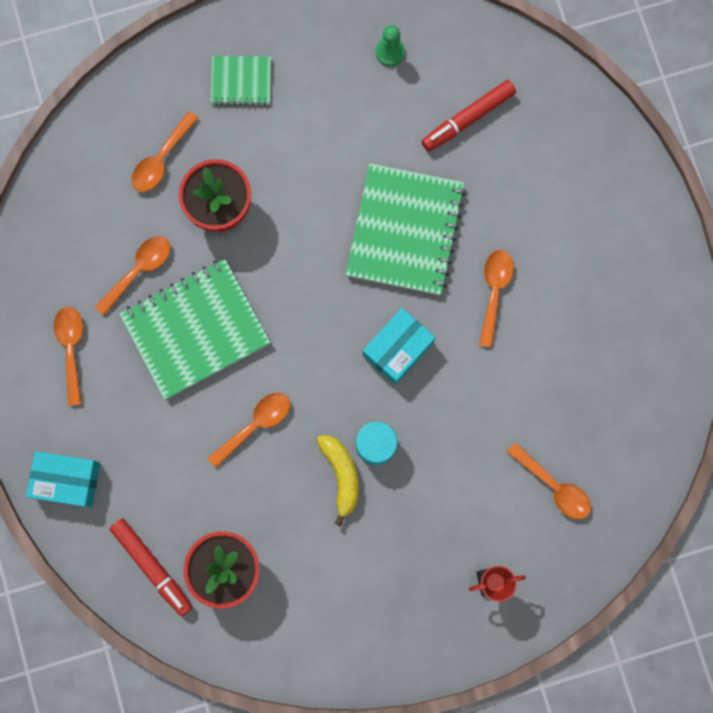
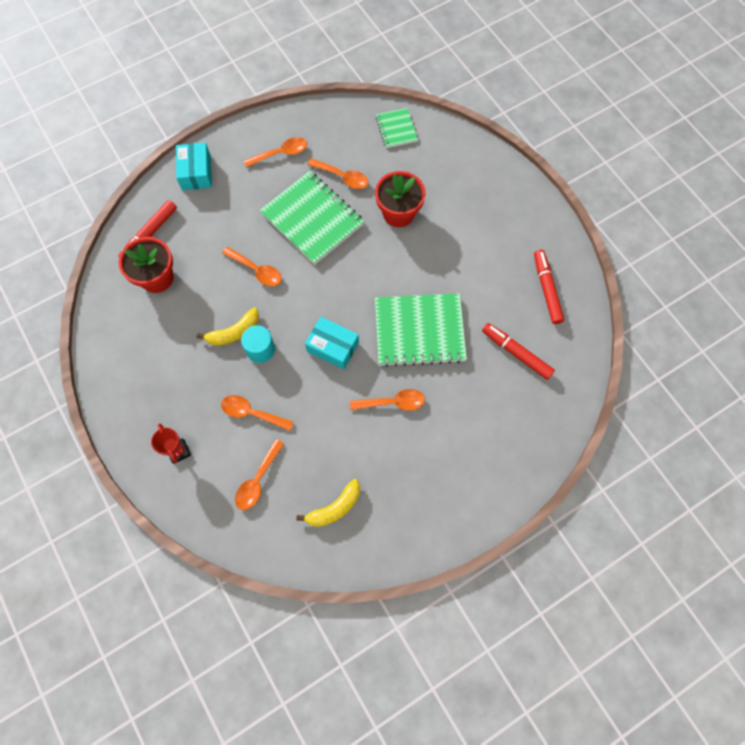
camera: 75 degrees right, 10 degrees down
(161, 159) = (421, 171): orange spoon -> orange spoon (252, 413)
(241, 81) = (490, 203): green notebook -> green notebook (396, 129)
(390, 52) = (546, 289): green pawn -> red marker
(611, 398) = (334, 508): none -> yellow banana

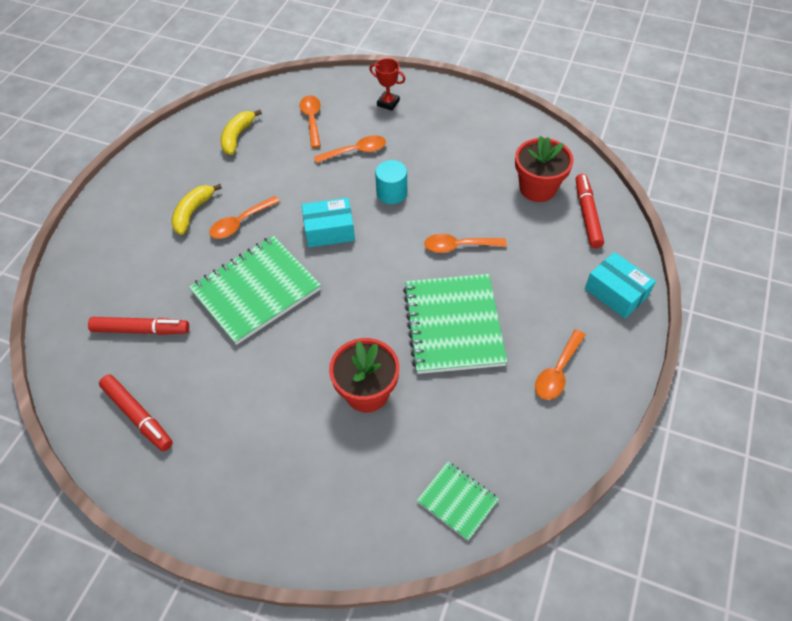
camera: 145 degrees right, 15 degrees down
(234, 332) = (427, 191): yellow banana -> yellow banana (193, 212)
(312, 219) = (453, 325): green notebook -> green notebook turned 75 degrees clockwise
(342, 177) = (465, 391): orange spoon -> none

